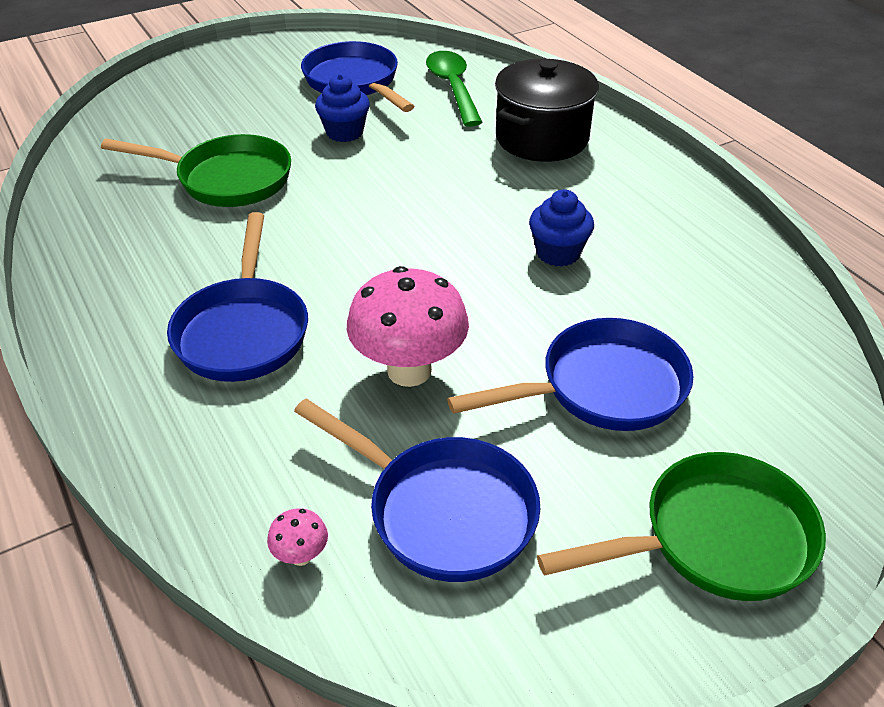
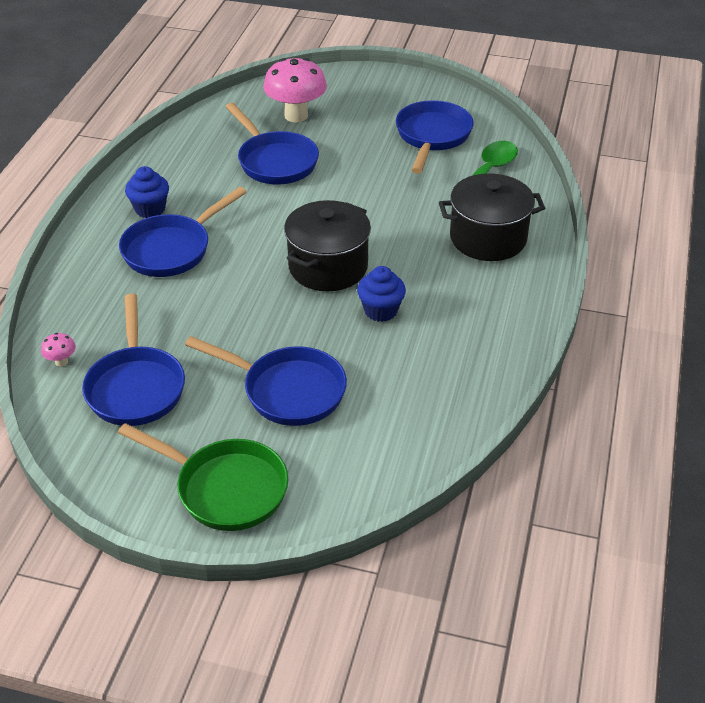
camera: 45 degrees right, 0 degrees up
(227, 179) = (275, 161): green pan -> blue pan
(344, 132) = (376, 167): blue cupcake -> blue cupcake (150, 209)
(409, 370) = (214, 318): pink mushroom -> pink mushroom (296, 116)
(444, 245) = (328, 267): none -> black pot

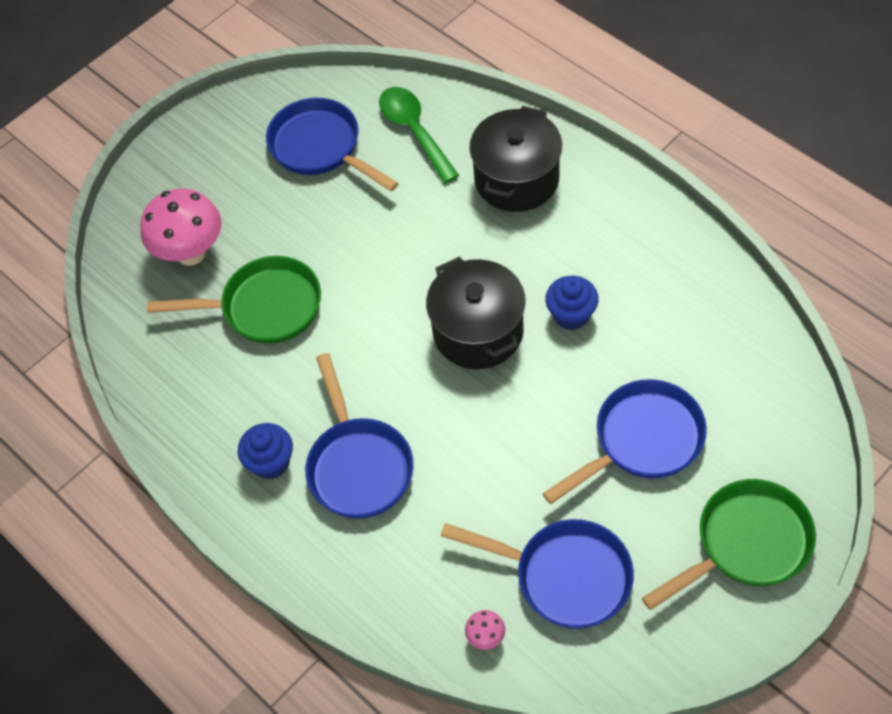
camera: 55 degrees left, 15 degrees up
(275, 161) = (264, 307): blue pan -> green pan

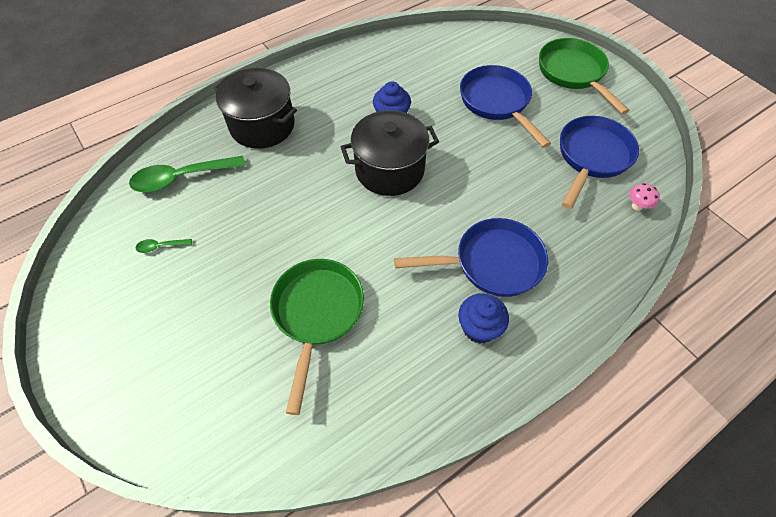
camera: 85 degrees left, 0 degrees up
(191, 253) = (229, 373): pink mushroom -> none
(320, 148) = (161, 246): blue pan -> green spoon

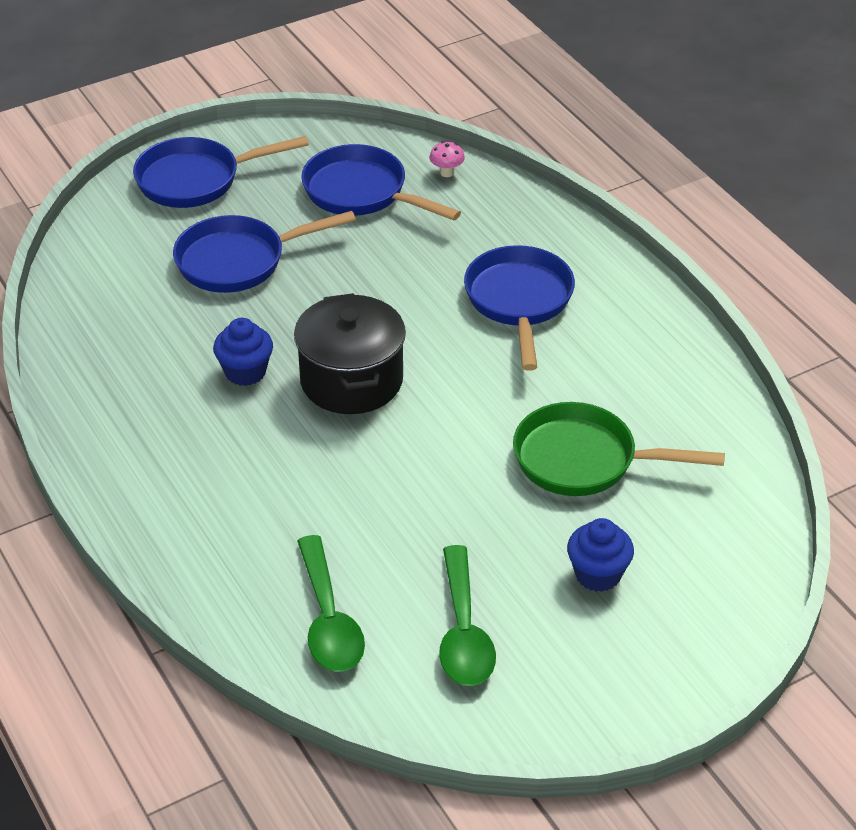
camera: 85 degrees left, 15 degrees down
(161, 246) = (463, 631): green spoon -> green spoon, size x2.24
(262, 125) = (228, 523): black pot -> none
(479, 328) = (607, 323): blue cupcake -> blue cupcake (598, 574)
(573, 74) = (196, 180): green pan -> blue pan

